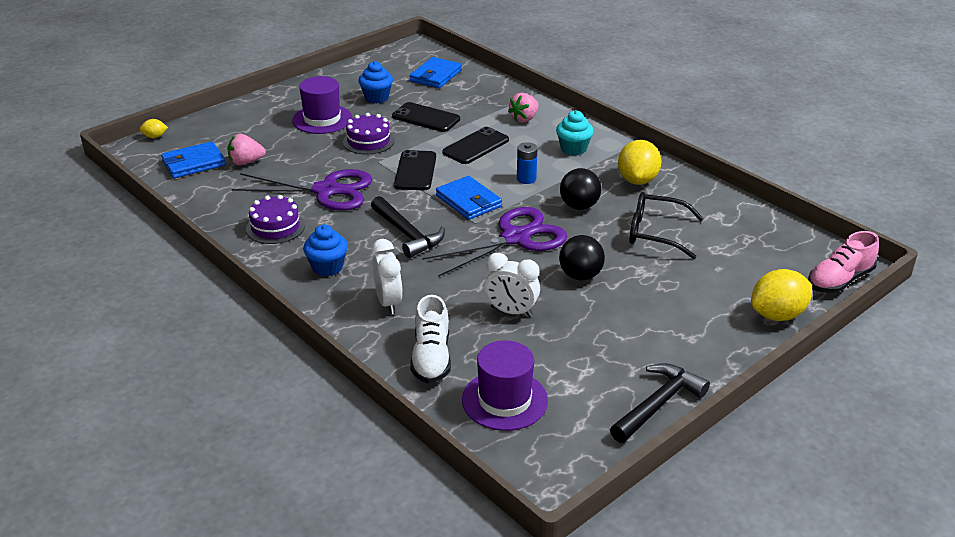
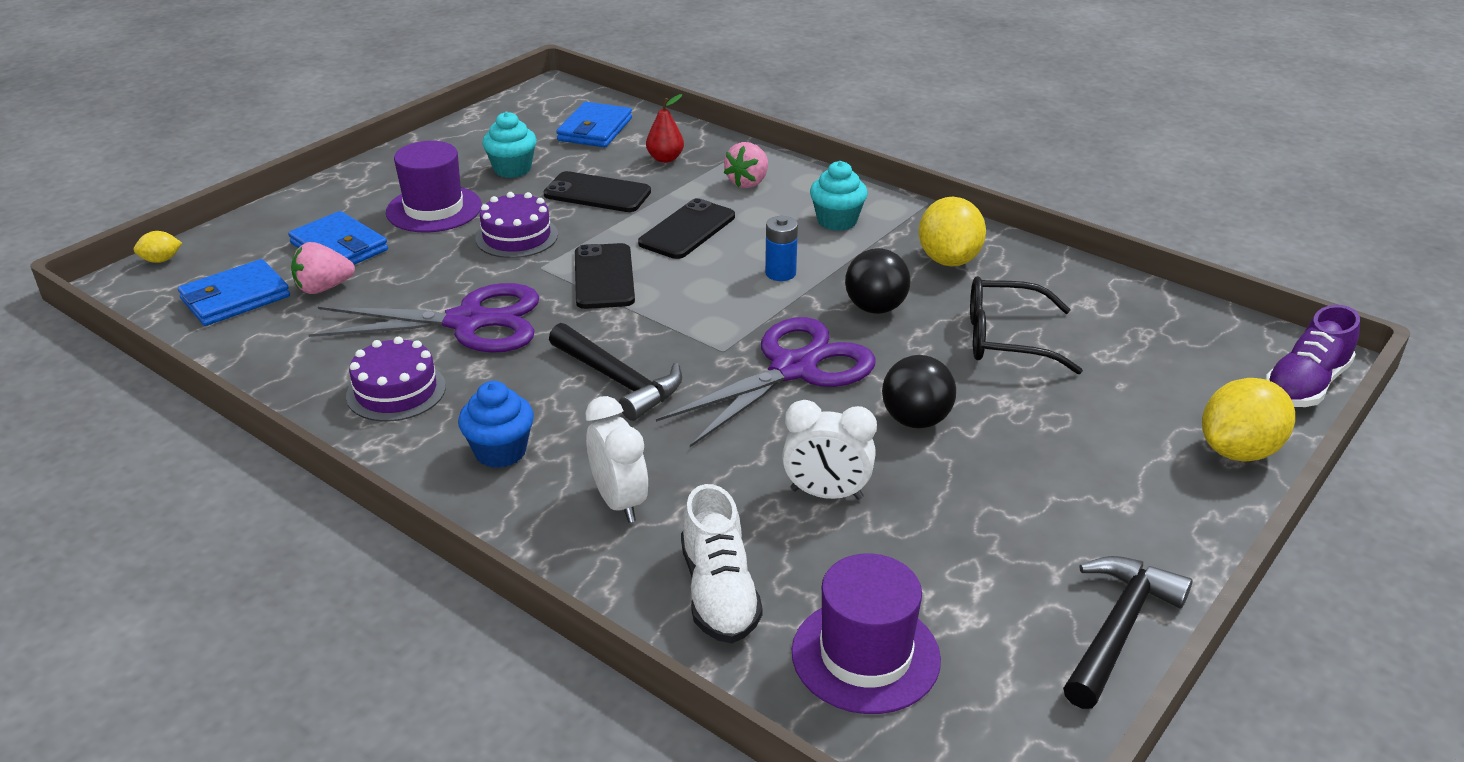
camera: 10 degrees left, 0 degrees up
(376, 98) = (512, 169): blue cupcake -> turquoise cupcake
(468, 201) = (702, 317): blue wallet -> blue wallet (339, 247)
(475, 99) = (665, 159): none -> red pear
(839, 280) = (1305, 385): pink shoe -> purple shoe

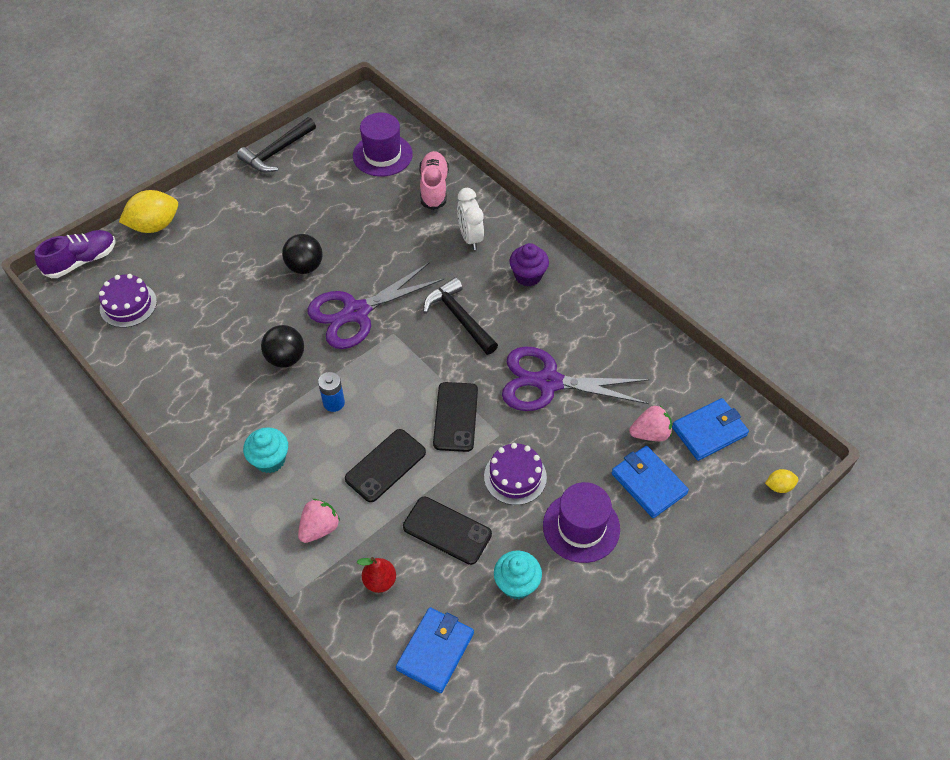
camera: 170 degrees left, 20 degrees up
(396, 391) = (588, 327): purple cake -> purple cake (128, 305)
(500, 451) = (528, 276): blue cupcake -> purple cupcake
(719, 592) = (434, 187): white shoe -> pink shoe
(826, 494) = (369, 229): white clock -> none
(948, 260) = (213, 400): yellow lemon -> none
(1006, 339) = (221, 319): black glasses -> none

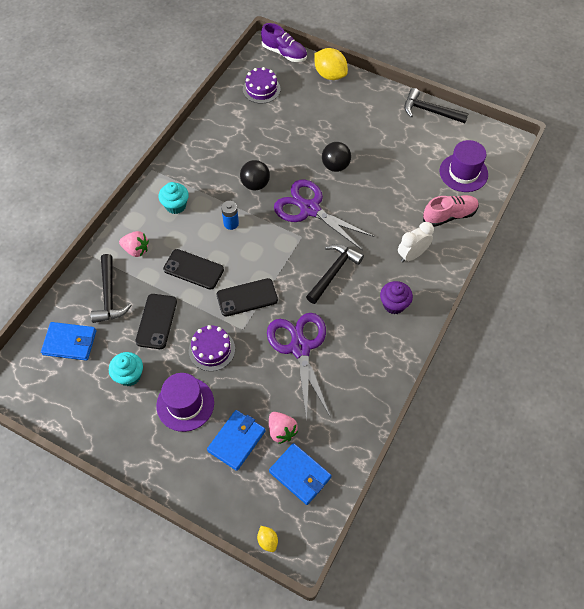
camera: 70 degrees right, 5 degrees up
(380, 581) = (109, 295): red pear -> black hammer

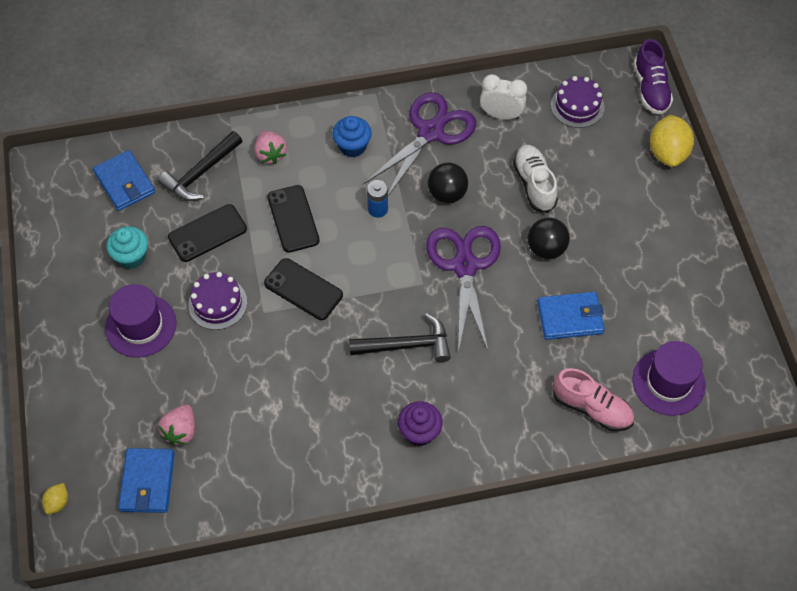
camera: 50 degrees right, 0 degrees up
(175, 206) = (352, 146): turquoise cupcake -> blue cupcake
(236, 441) = (138, 399): blue wallet -> blue wallet (570, 317)
(290, 142) = (534, 184): none -> white shoe
(300, 348) = (287, 380): purple scissors -> purple scissors (430, 132)
(412, 255) = (501, 406): white clock -> white clock (501, 115)
(430, 111) = (723, 287): black hammer -> none

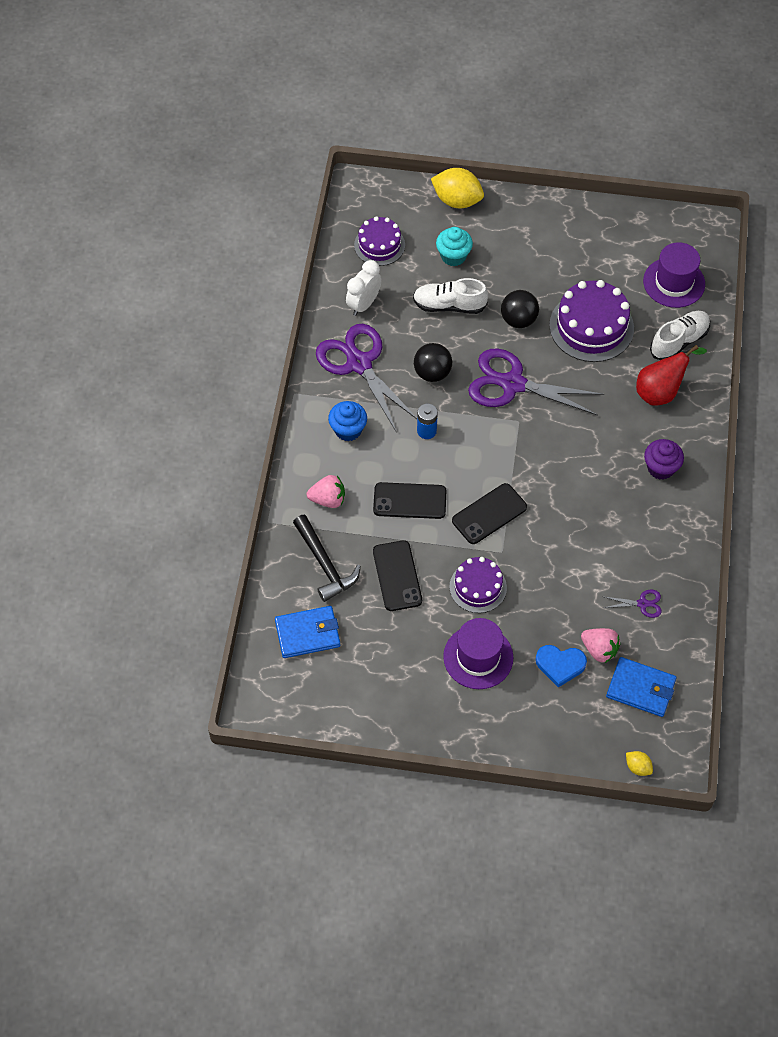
camera: 70 degrees left, 0 degrees up
(131, 256) = (398, 647): turquoise cupcake -> turquoise cupcake (453, 256)
(153, 400) = (560, 665): none -> blue heart
(247, 457) = (642, 603): none -> purple scissors
(406, 345) = (575, 452): black hammer -> none
(517, 406) = (660, 392): none -> red pear
(570, 317) = (591, 326): blue wallet -> purple cake
(591, 408) = (679, 341): pink shoe -> white shoe
(650, 89) = (385, 186): purple shoe -> none

